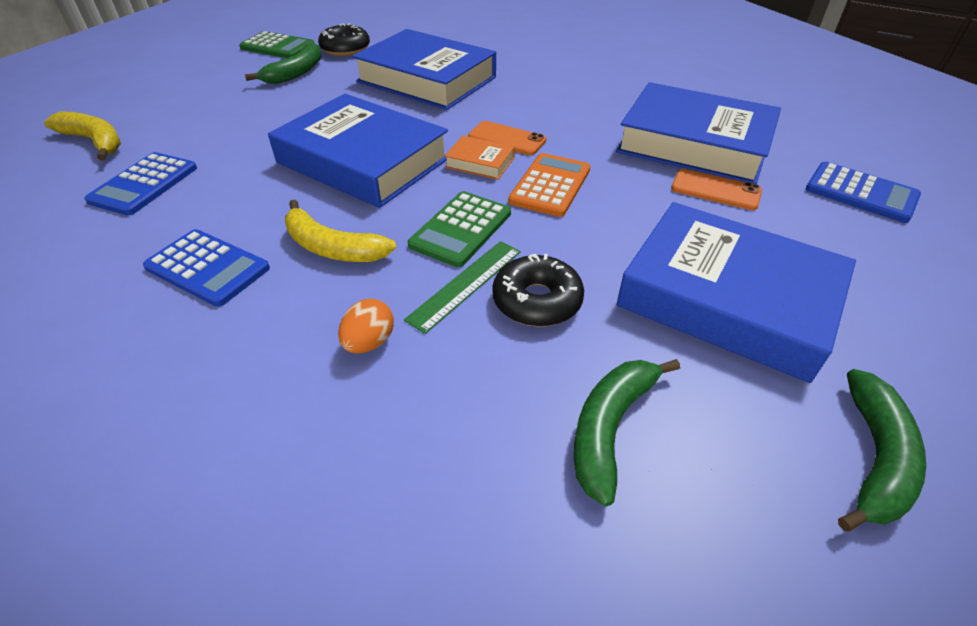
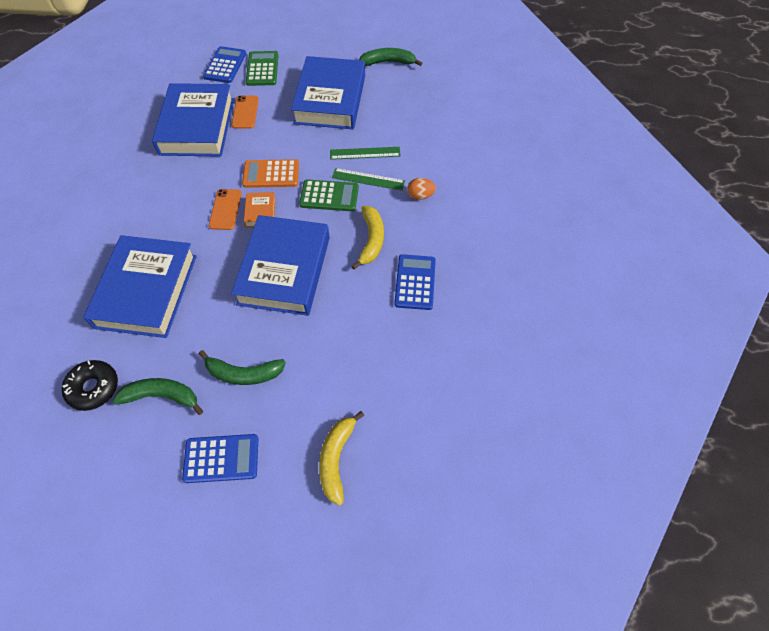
camera: 115 degrees left, 15 degrees up
(144, 184) = (368, 374): blue calculator -> blue calculator (221, 458)
(278, 46) = (102, 455): green calculator -> green calculator (262, 69)
(537, 301) = (365, 153): black donut -> green ruler
(610, 428) = (415, 118): green banana -> green banana (243, 373)

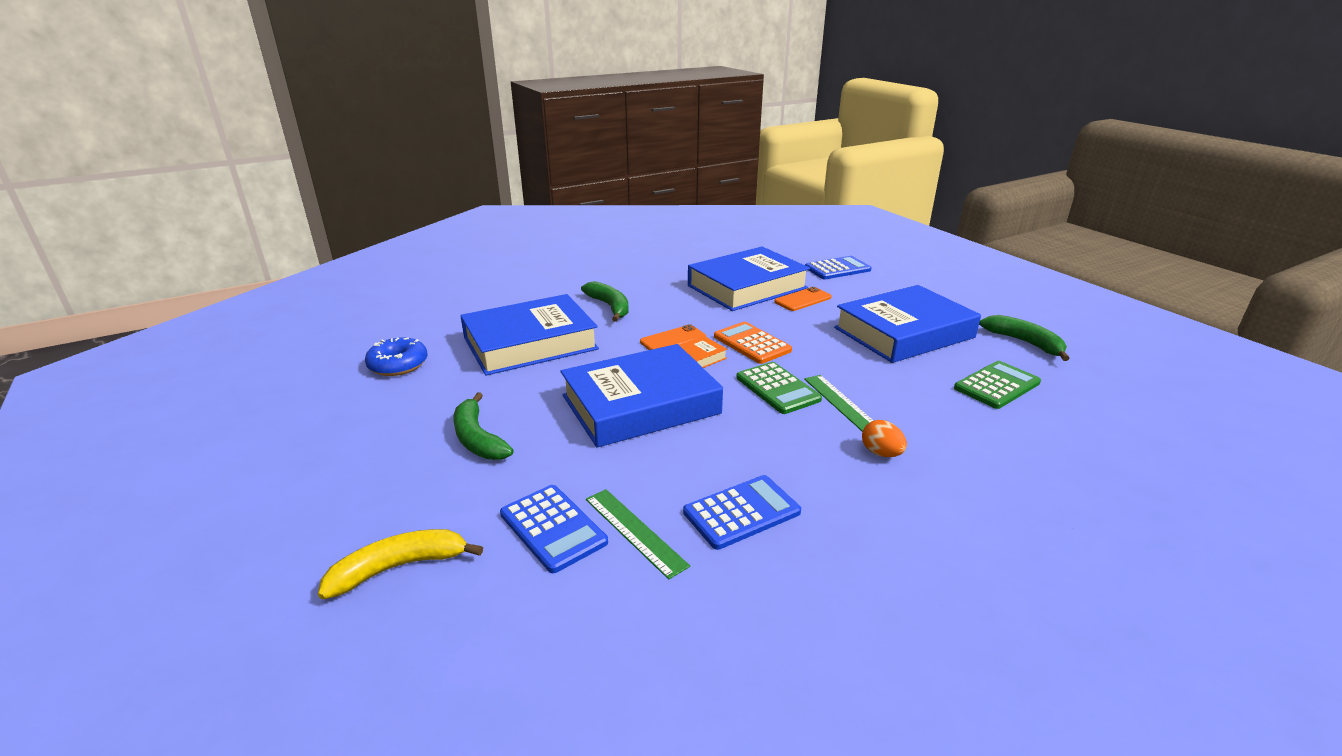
camera: 55 degrees right, 30 degrees down
(93, 388) = (398, 365): black donut -> blue donut
(162, 396) = (413, 402): green banana -> green banana (610, 307)
(221, 458) = (354, 473): blue calculator -> blue calculator (553, 528)
(262, 69) = (868, 285): green calculator -> green calculator (996, 385)
(365, 153) = (873, 385): green ruler -> green ruler (634, 531)
(371, 240) = (759, 445): yellow banana -> none

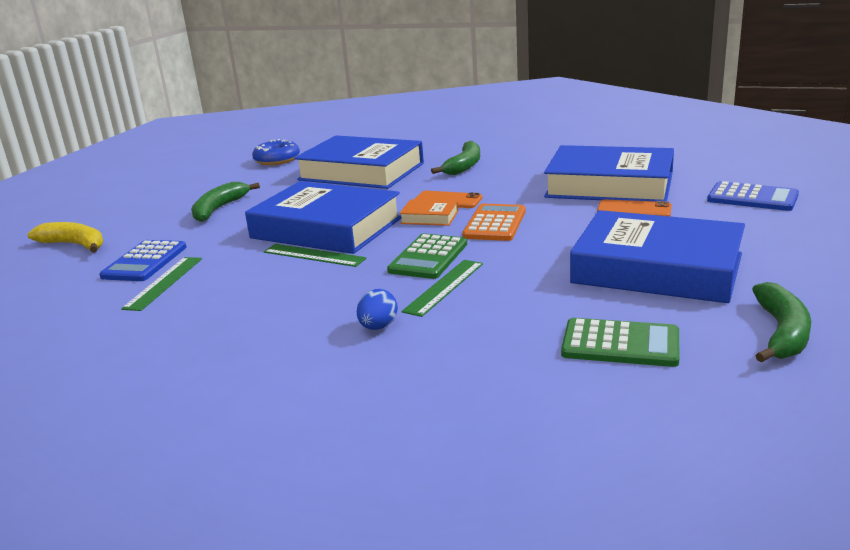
camera: 55 degrees right, 5 degrees down
(695, 431) = (313, 255): none -> green ruler
(741, 512) = (222, 305): blue calculator -> none
(881, 453) = (378, 327): orange egg -> blue egg

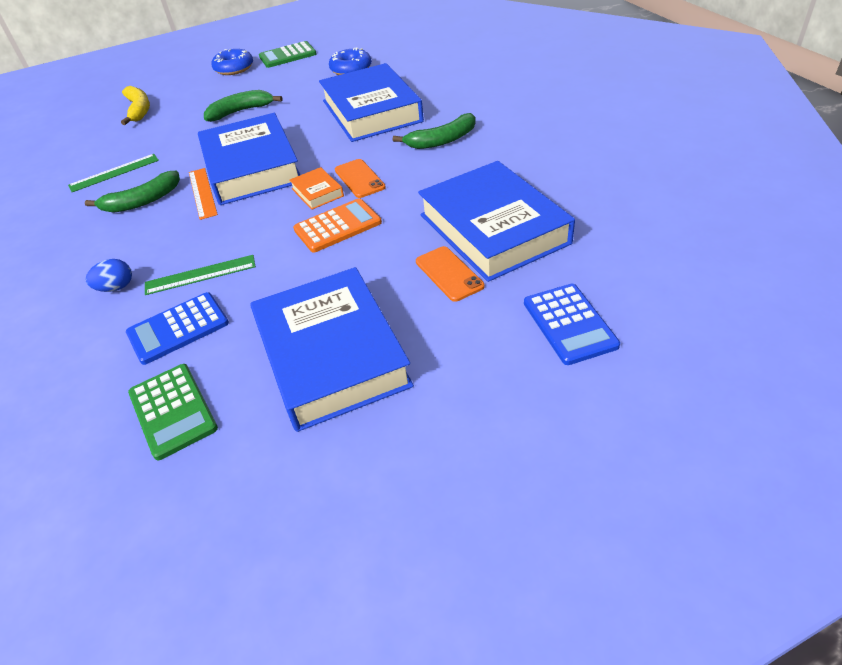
camera: 45 degrees right, 20 degrees up
(133, 192) = (234, 68): none -> blue donut
(145, 262) = (137, 146): blue calculator -> blue calculator (178, 328)
(313, 255) = (202, 193): green ruler -> orange ruler
(428, 257) = (244, 237): green calculator -> green calculator (288, 55)
(781, 333) = (263, 492): green banana -> green banana (142, 201)

